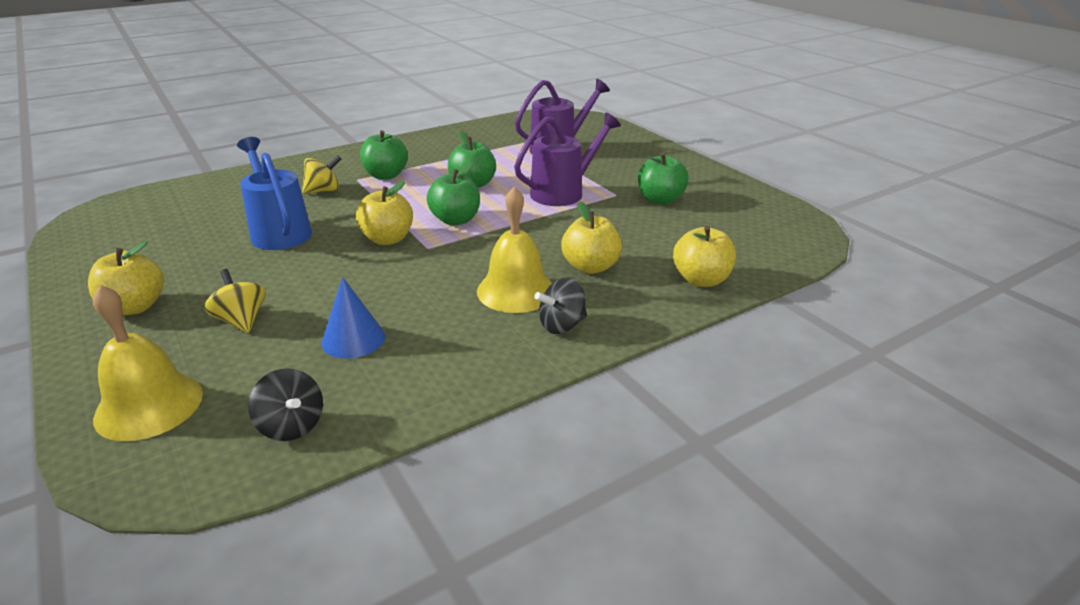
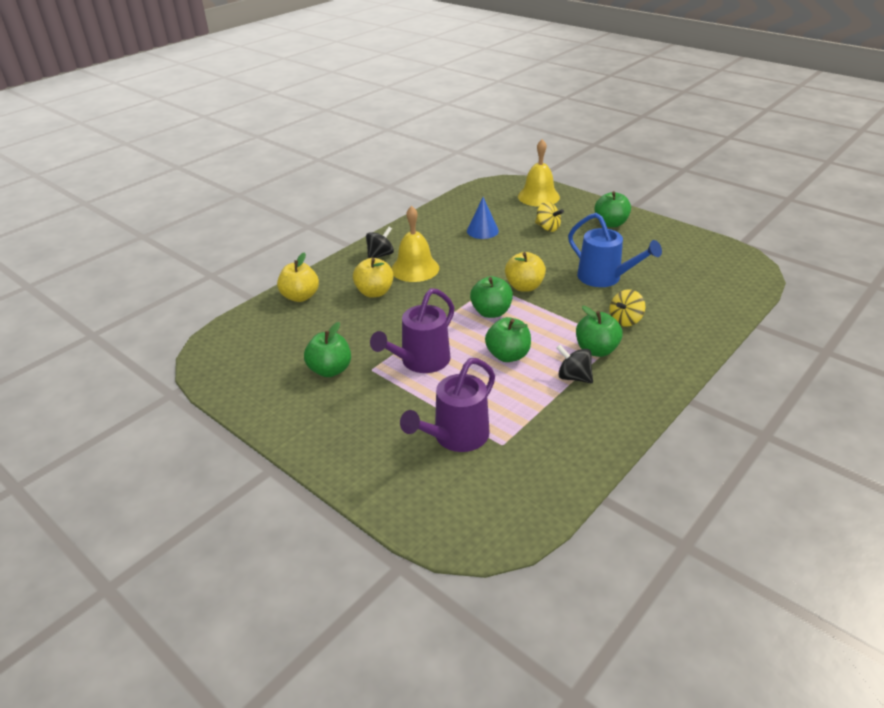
camera: 165 degrees right, 5 degrees up
(135, 307) = (611, 223): yellow apple -> green apple
(291, 426) = (474, 201): black spinning top -> black spinning top (573, 377)

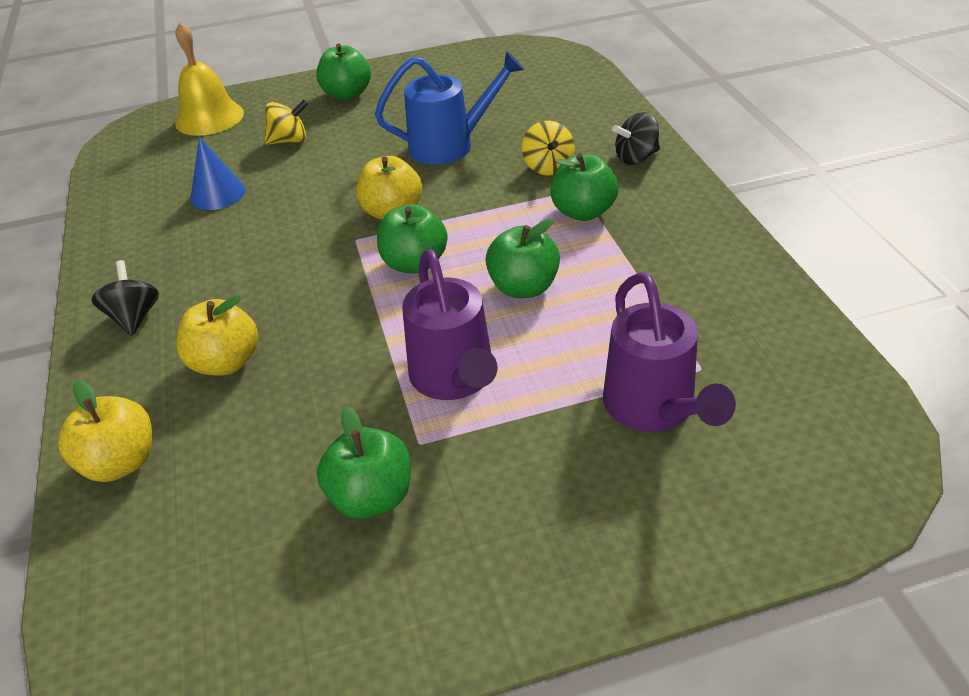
camera: 55 degrees left, 5 degrees up
(415, 268) = (220, 294): yellow bell -> none
(573, 377) = (618, 251): black spinning top -> black spinning top (636, 158)

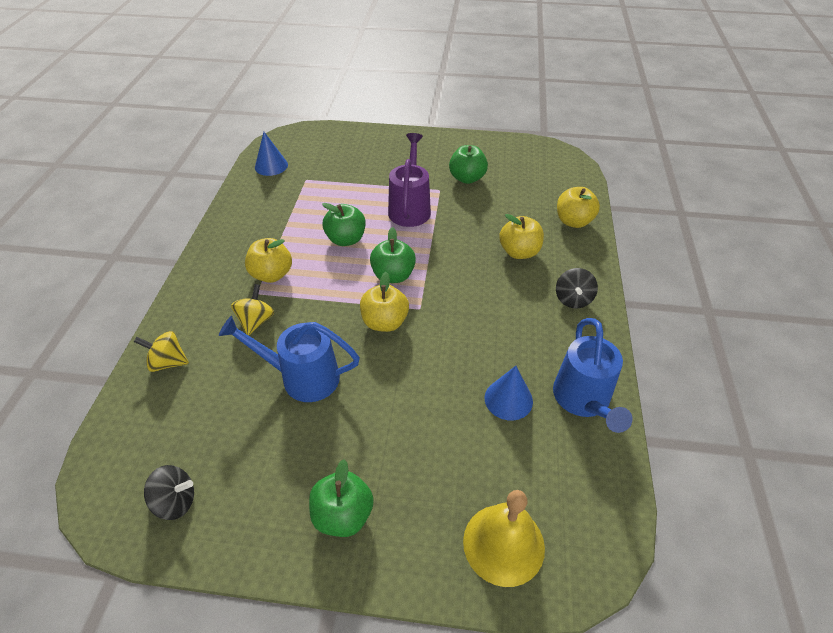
camera: 160 degrees left, 5 degrees up
(131, 217) = (584, 401): none -> blue watering can
(290, 140) = (429, 451): yellow spinning top -> yellow spinning top (168, 362)
(583, 212) = (272, 274): green apple -> yellow apple
(636, 158) = (196, 305): black spinning top -> black spinning top (176, 501)
(655, 409) = (339, 172): purple watering can -> none
(803, 373) = (271, 166): none -> blue cone

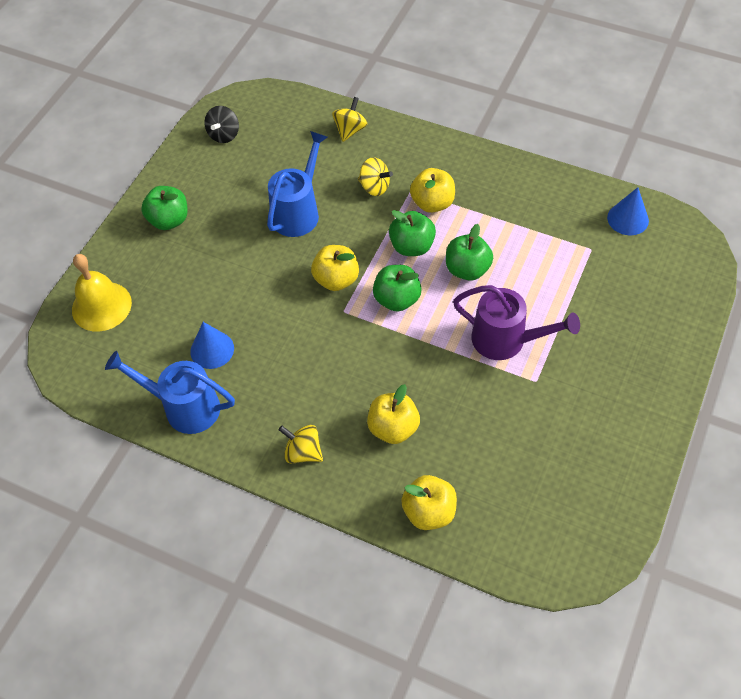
camera: 110 degrees right, 10 degrees up
(467, 178) = (553, 419): green apple -> green apple (412, 246)
(573, 299) = (303, 452): black spinning top -> yellow spinning top

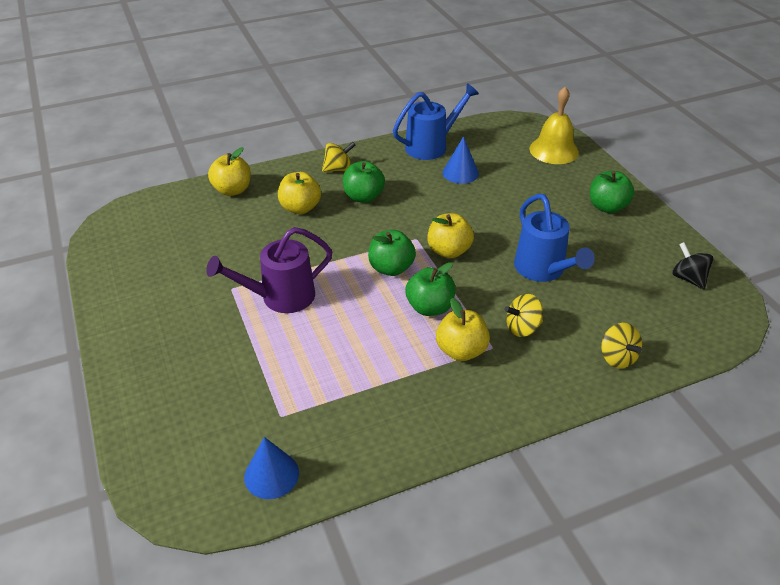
camera: 130 degrees right, 15 degrees down
(467, 269) = (367, 322): green apple -> green apple (363, 197)

